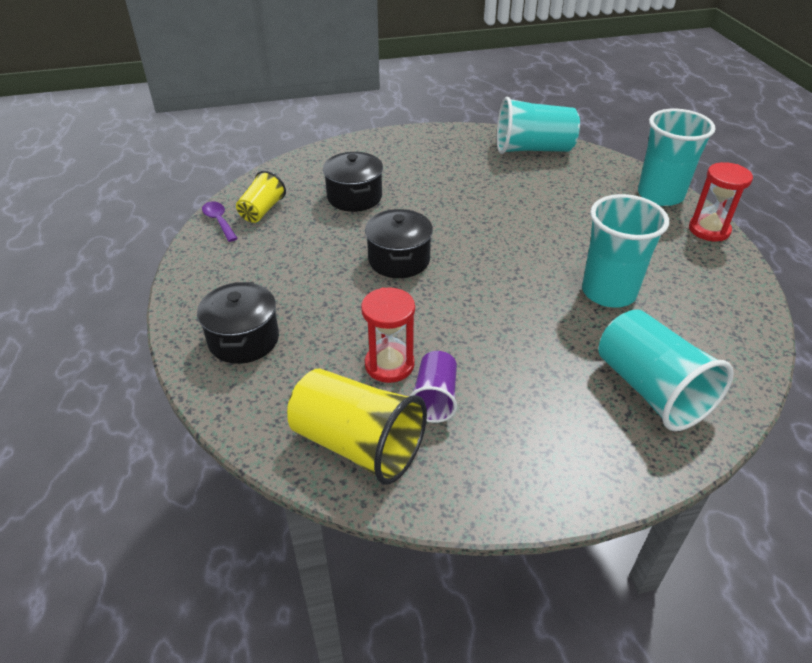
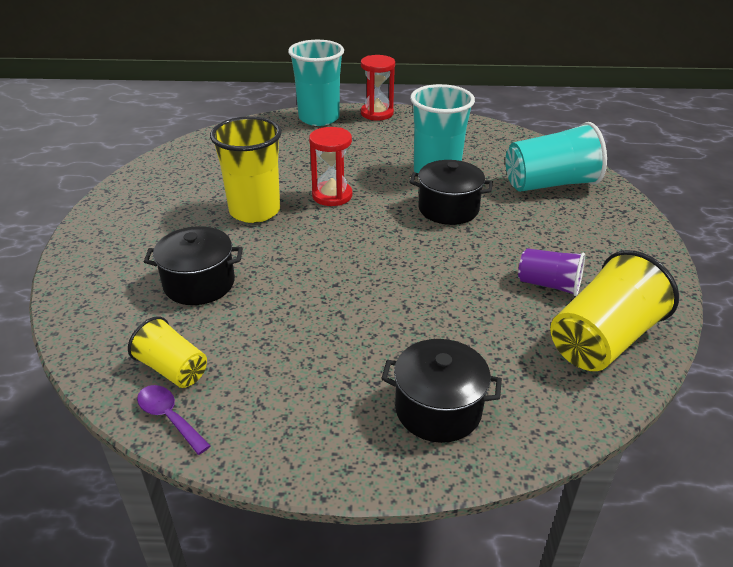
camera: 75 degrees left, 5 degrees down
(219, 221) = (169, 417): purple spoon -> purple spoon turned 60 degrees clockwise
(389, 365) = (501, 304): red hourglass -> red hourglass (332, 195)
(399, 260) = (341, 271): black pot -> black pot (448, 209)
(463, 198) = (254, 211): none -> yellow cup
(533, 149) = (197, 155): turquoise cup -> none

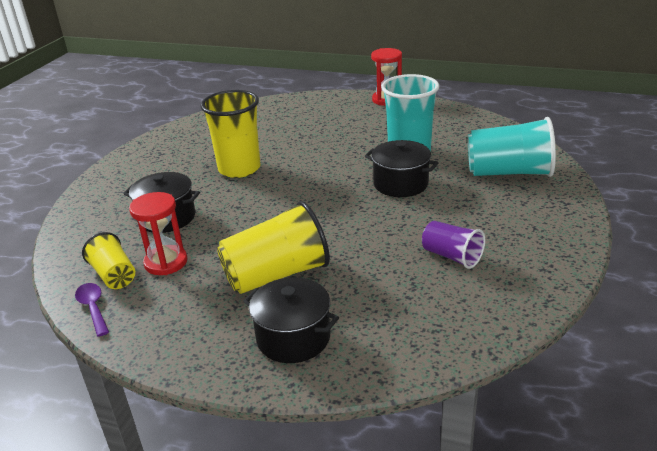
camera: 20 degrees right, 5 degrees down
(319, 118) = (334, 100): turquoise cup -> none
(332, 195) = (308, 163): red hourglass -> red hourglass (166, 262)
(602, 340) = (472, 308): yellow cup -> yellow cup (276, 275)

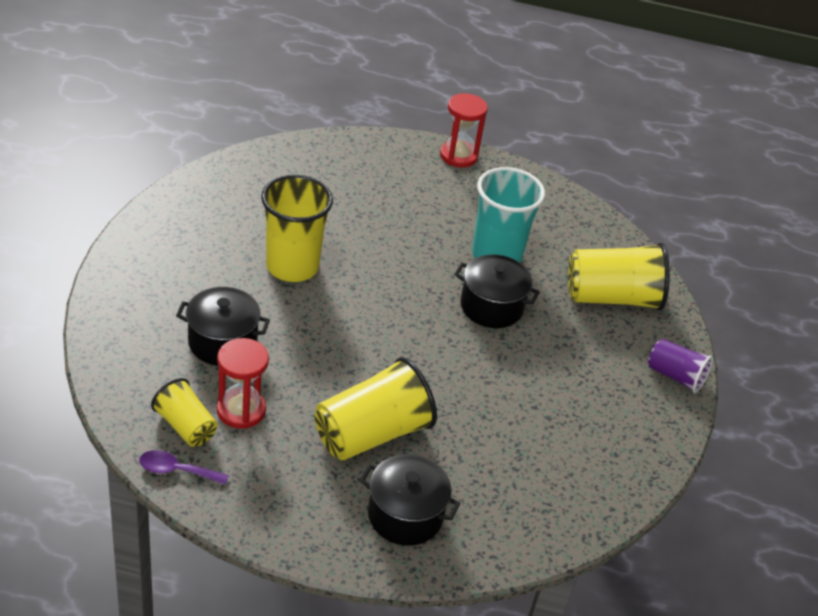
camera: 15 degrees left, 10 degrees up
(93, 308) = (176, 470): purple spoon -> purple spoon turned 45 degrees counterclockwise
(452, 256) = (556, 417): purple cup -> purple cup (675, 376)
(509, 172) = (612, 297): turquoise cup -> yellow cup

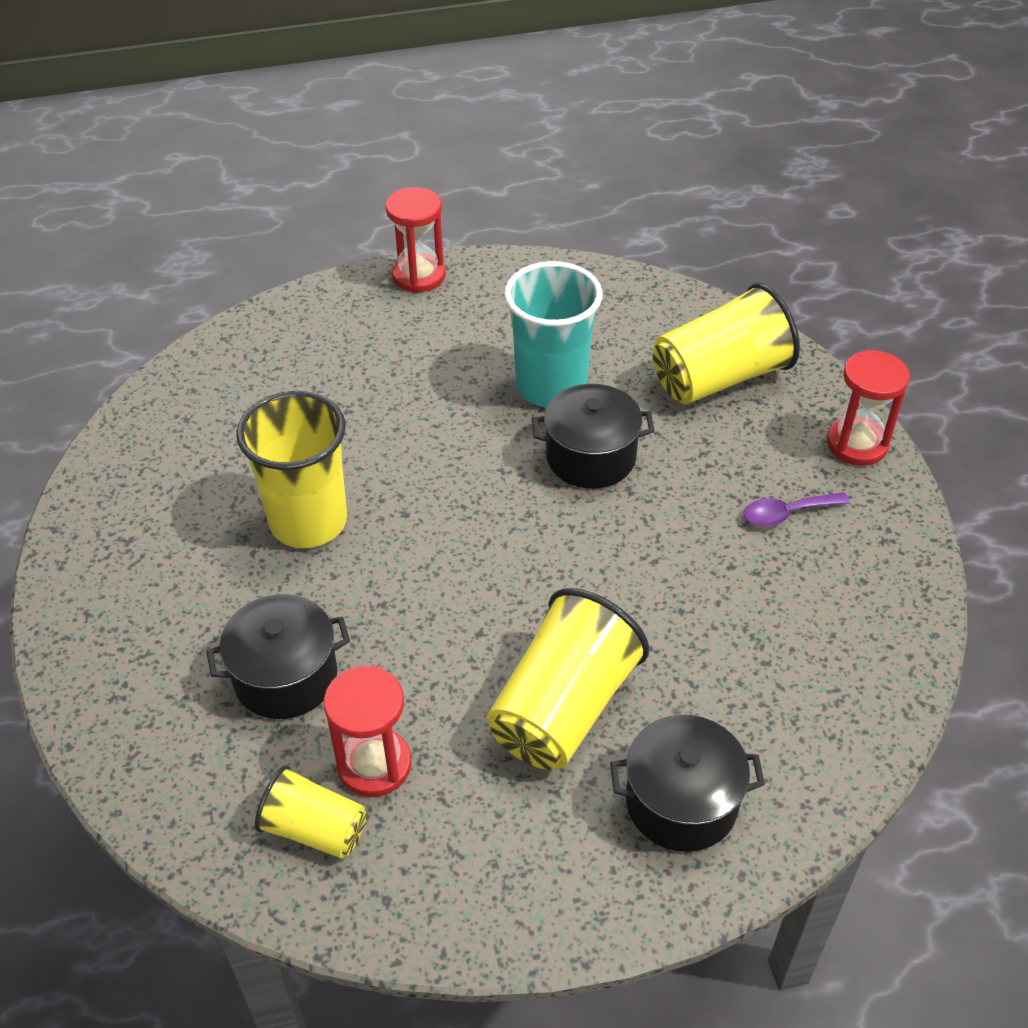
camera: 20 degrees left, 5 degrees up
(176, 470) = (345, 904): purple spoon -> purple spoon (787, 513)
(675, 376) = (857, 444): purple cup -> red hourglass

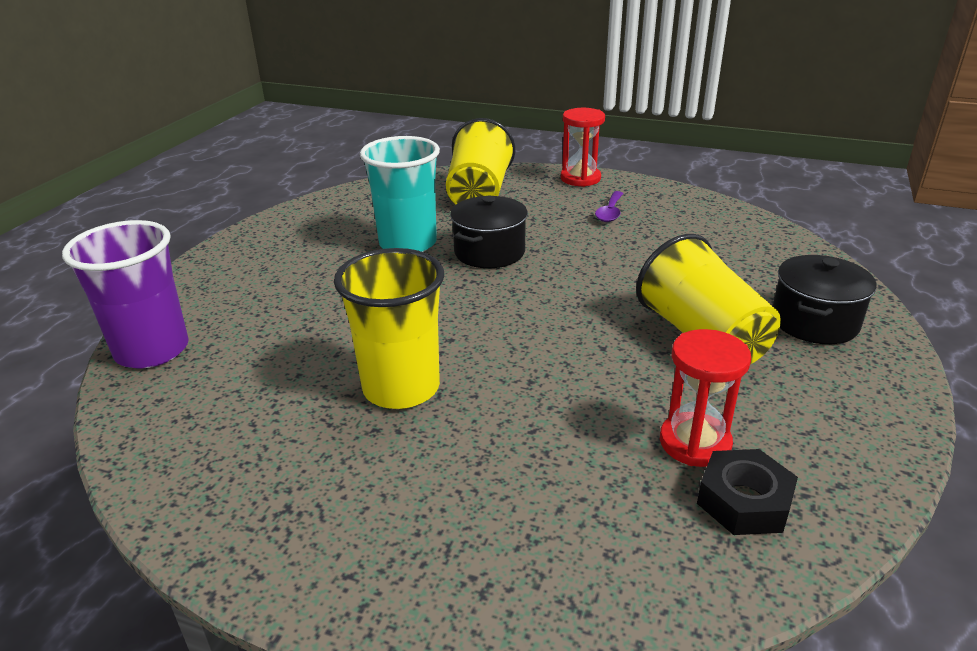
camera: 55 degrees left, 15 degrees down
(246, 341) = (152, 350): none -> purple cup
(285, 677) = (560, 460): black pot -> none
(315, 829) = (744, 501): yellow cup -> black nut
(419, 276) = (223, 253): red hourglass -> none

